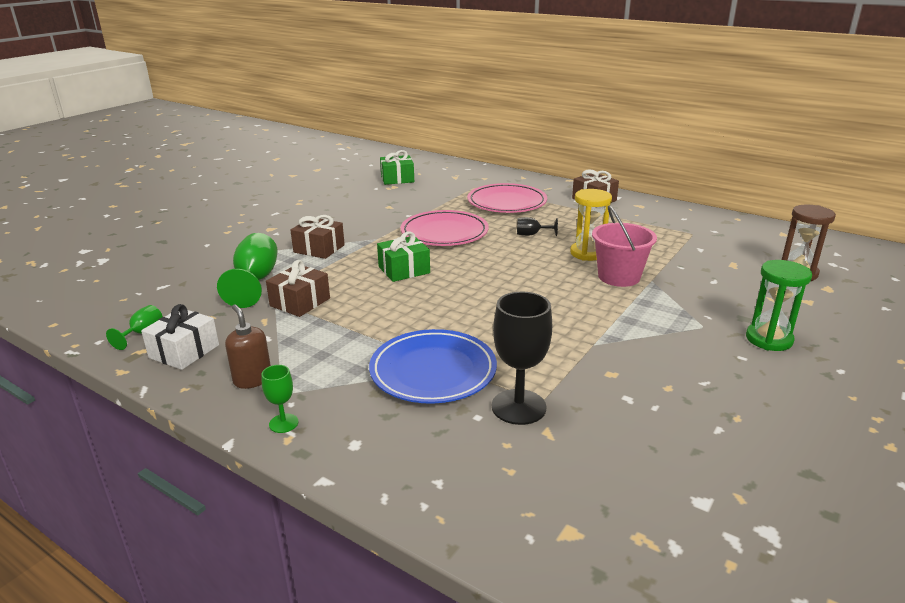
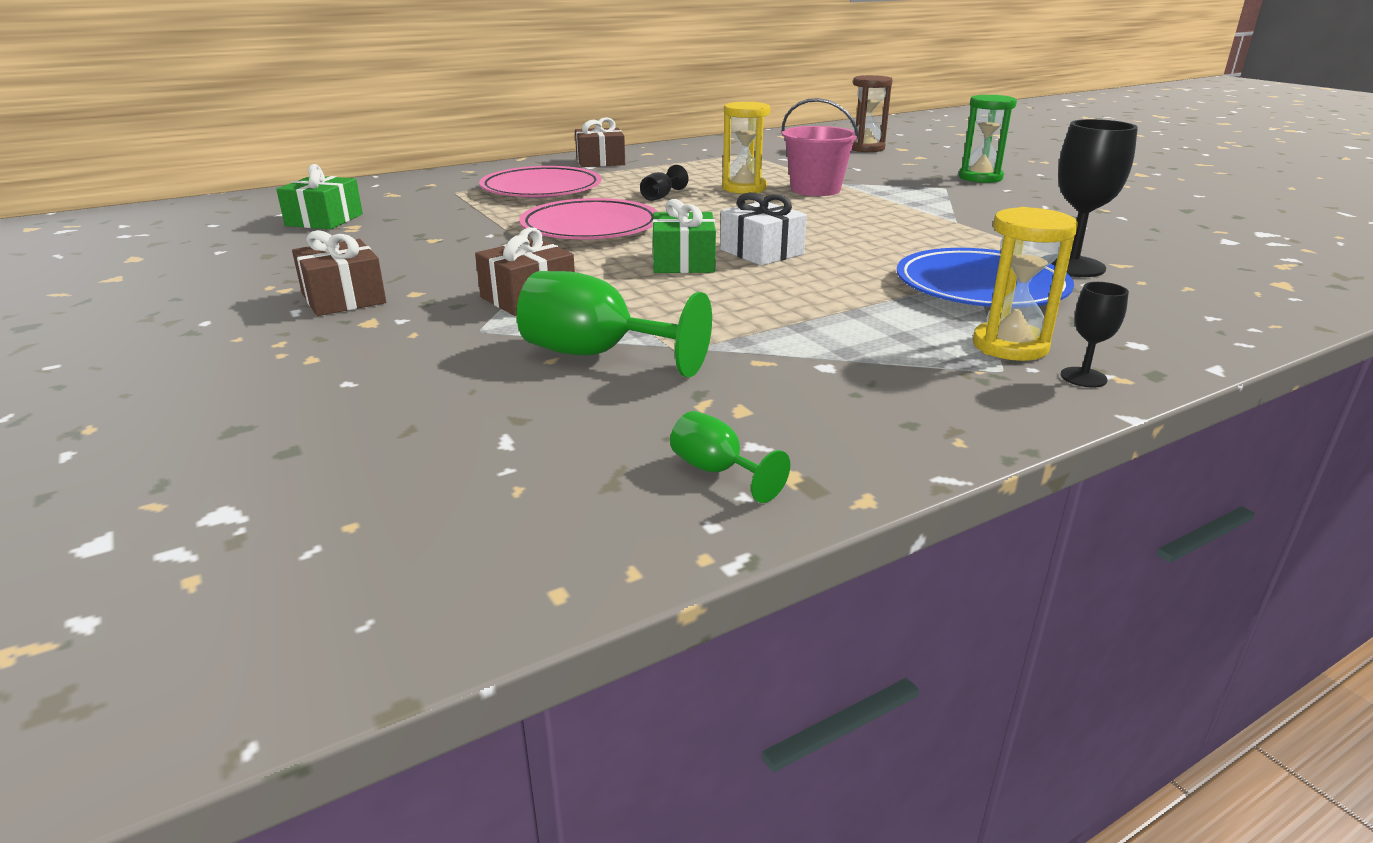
camera: 65 degrees left, 0 degrees up
(184, 351) = (825, 433): white gift -> white gift (761, 252)
(252, 379) = (954, 386): brown soap dispenser -> none
(283, 423) = (1083, 377): green goblet -> black goblet
(300, 302) = (720, 331): brown gift -> brown gift (343, 298)
(324, 392) = (1010, 346): none -> yellow hourglass

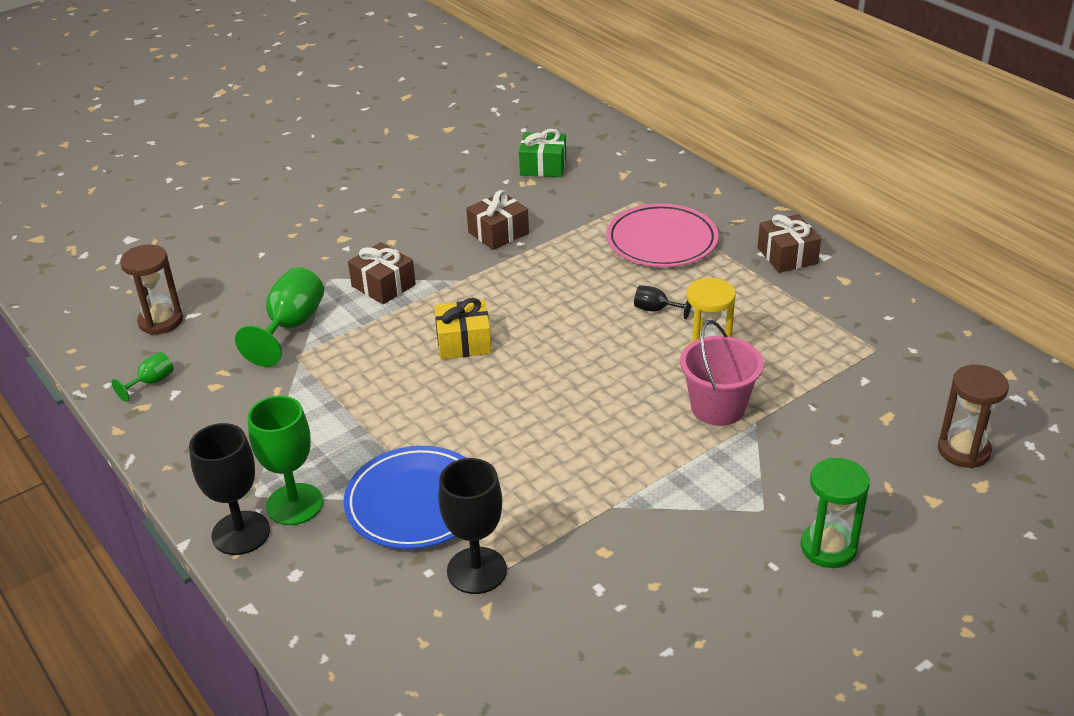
camera: 85 degrees right, 10 degrees up
(343, 298) = (381, 219): brown gift -> brown gift (498, 233)
(507, 474) = (161, 321): none -> brown hourglass
(590, 228) = (547, 285): pink plate -> none
(683, 262) = (464, 342): green gift -> yellow gift
(761, 252) = (494, 380): white gift -> none
(1010, 346) = (294, 504): yellow hourglass -> green goblet
(1083, 377) = (241, 533): black goblet -> black goblet, size x1.95

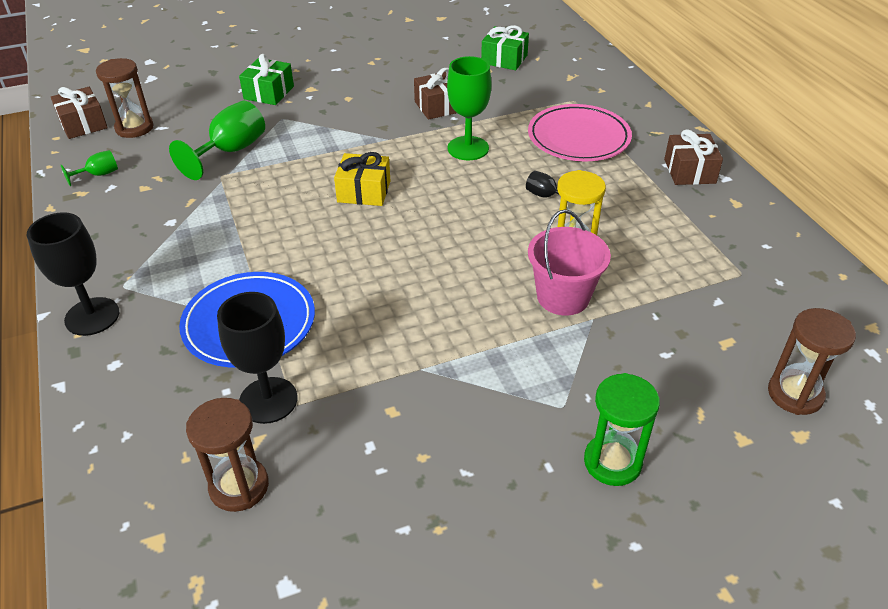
camera: 15 degrees right, 5 degrees up
(294, 504) = (149, 301): green goblet -> green goblet (468, 148)
(296, 251) = (269, 92): none -> green gift
(383, 285) = (322, 132): brown gift -> brown gift (83, 124)
(491, 654) = (239, 486): none -> brown hourglass

